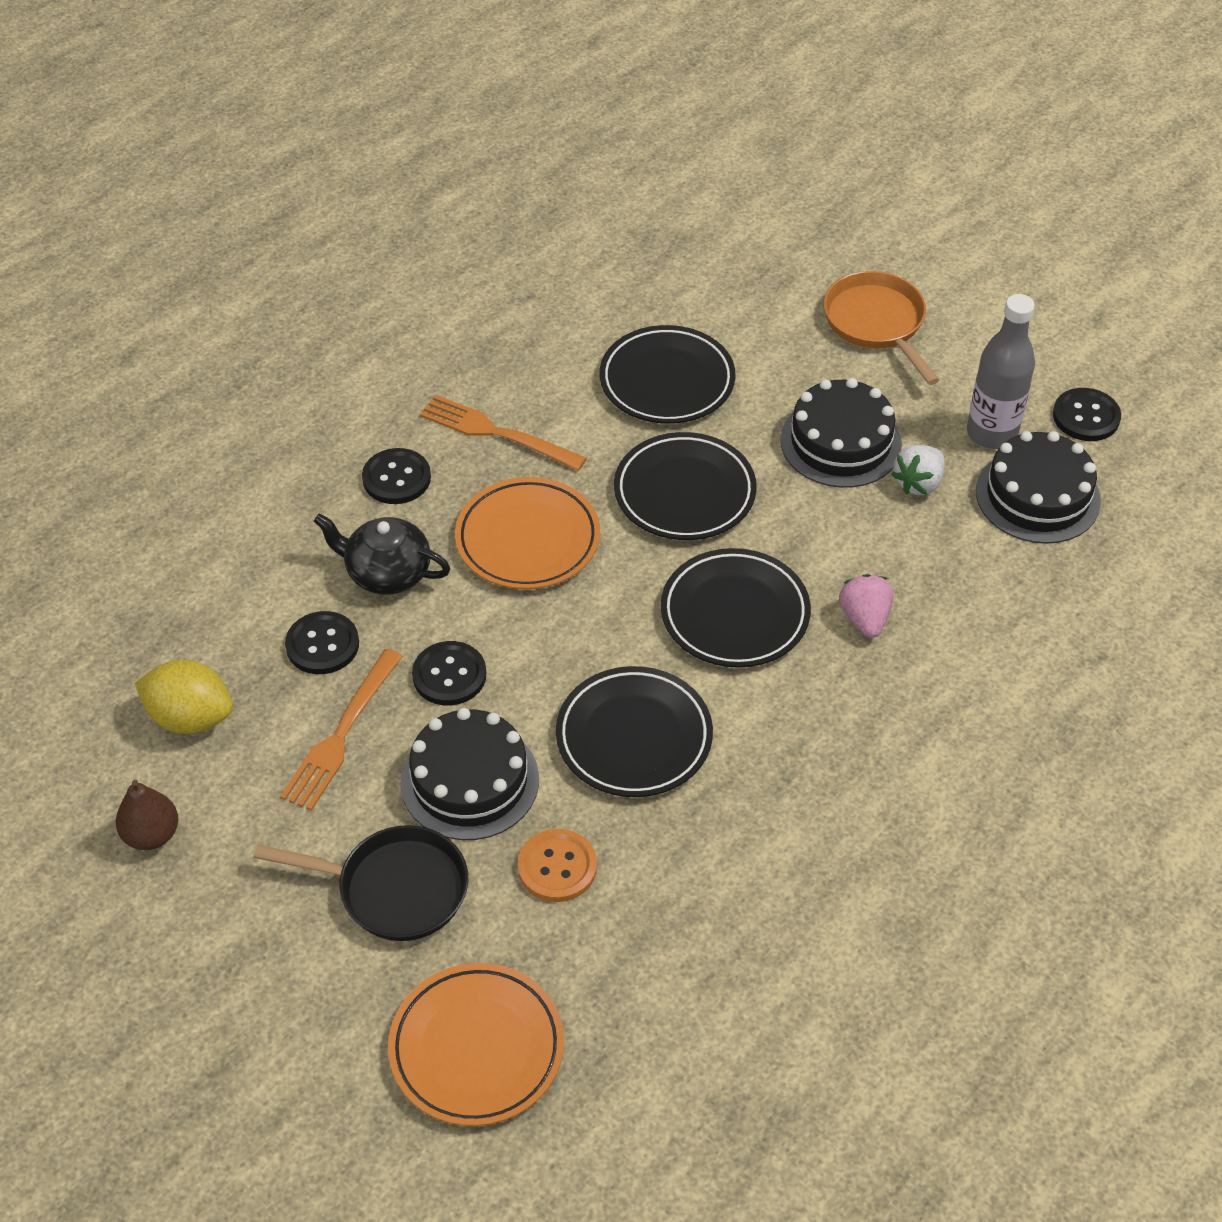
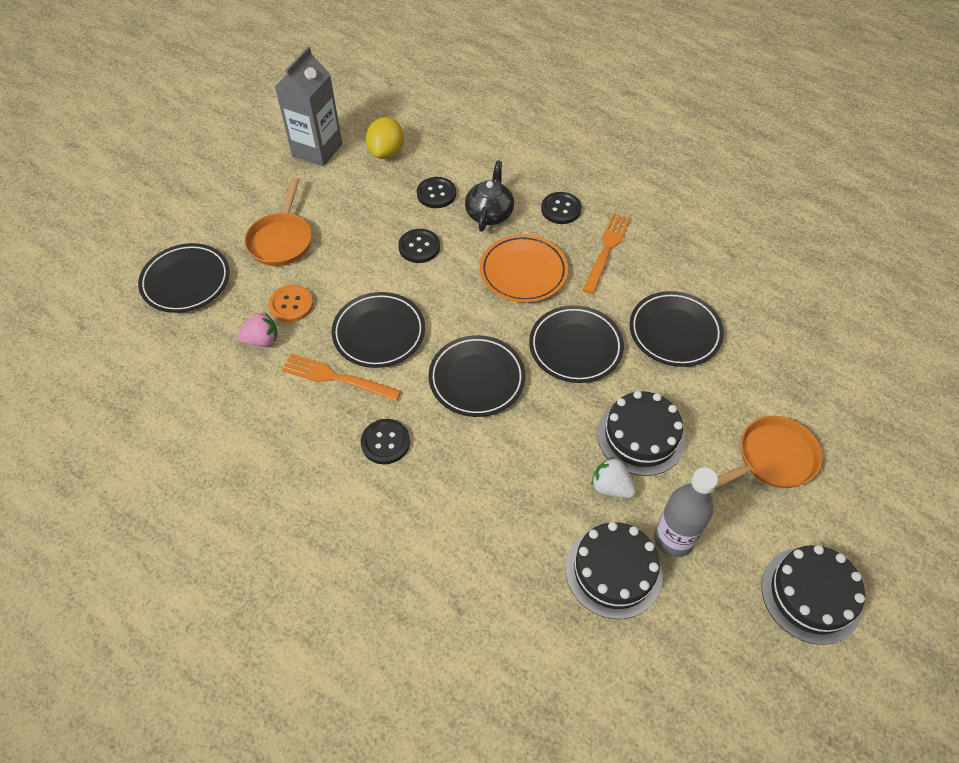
camera: 85 degrees right, 5 degrees up
(151, 835) = (317, 150): brown pear -> grey carton
(341, 735) = (377, 208): orange fork -> orange fork (335, 378)
(394, 889) = (281, 240): black pan -> orange pan
(470, 781) = (348, 263): black cake -> black cake (811, 595)
(476, 1048) = (186, 281): orange plate -> black plate
(865, 618) = (480, 453): pink strawberry -> pink strawberry (262, 340)
(1086, 417) = (709, 613): black button -> black button (385, 442)

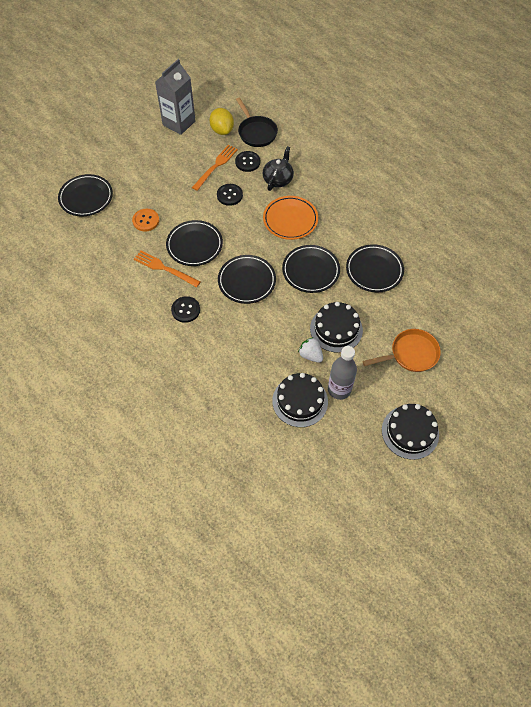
camera: 10 degrees right, 5 degrees up
(262, 340) = (125, 240): pink strawberry -> none
(281, 240) = (147, 179): orange pan -> none
(386, 152) = (222, 130): yellow lemon -> yellow lemon turned 45 degrees counterclockwise
(440, 149) = (256, 132): none -> black pan
(561, 209) = (323, 183): black button -> none
(607, 249) = (346, 212): orange fork -> orange fork (216, 166)

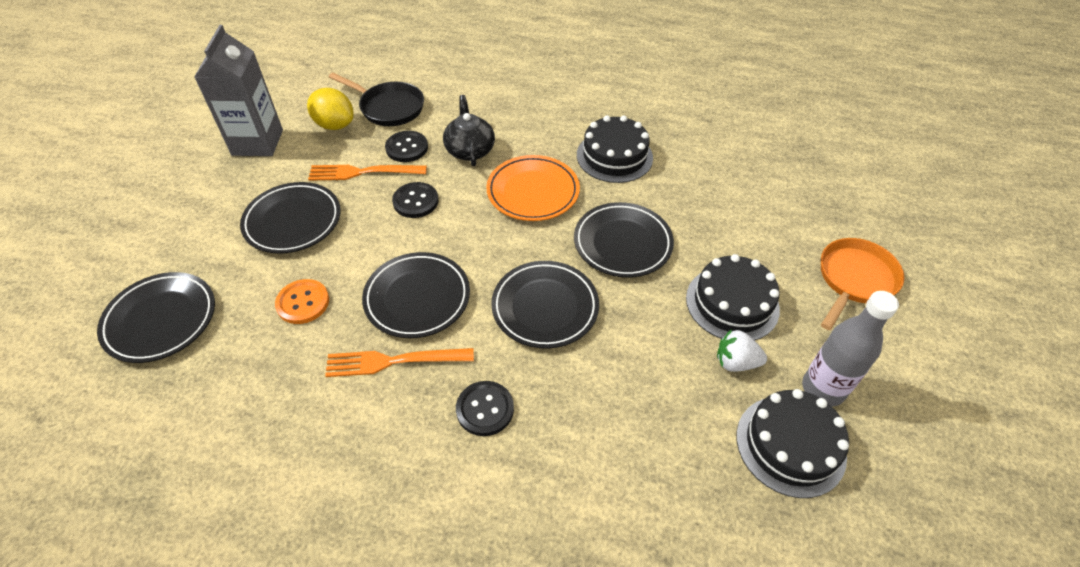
camera: 35 degrees left, 10 degrees down
(216, 166) = (362, 172): orange fork -> orange fork turned 90 degrees counterclockwise
(374, 270) = (702, 199): black plate -> black plate (293, 221)
(410, 432) = (969, 389): black cake -> black cake (614, 156)

